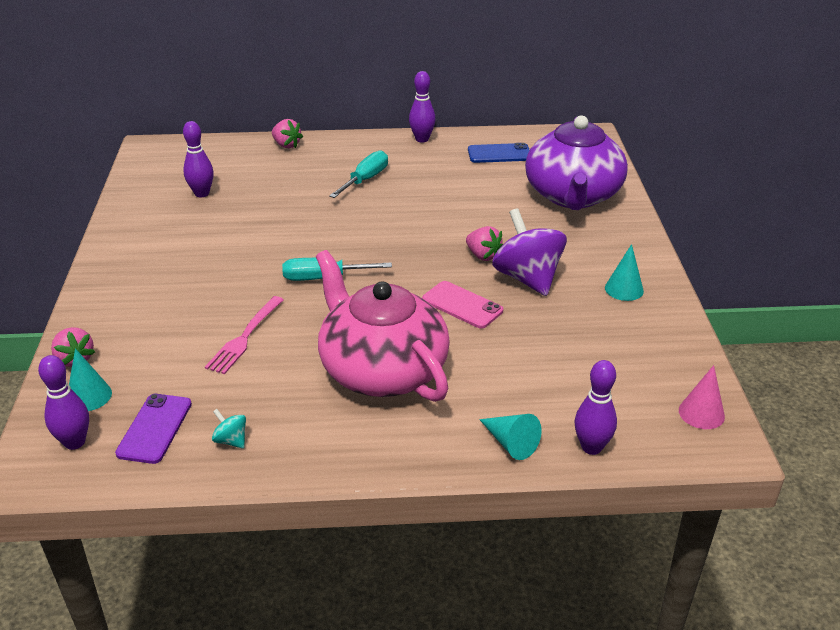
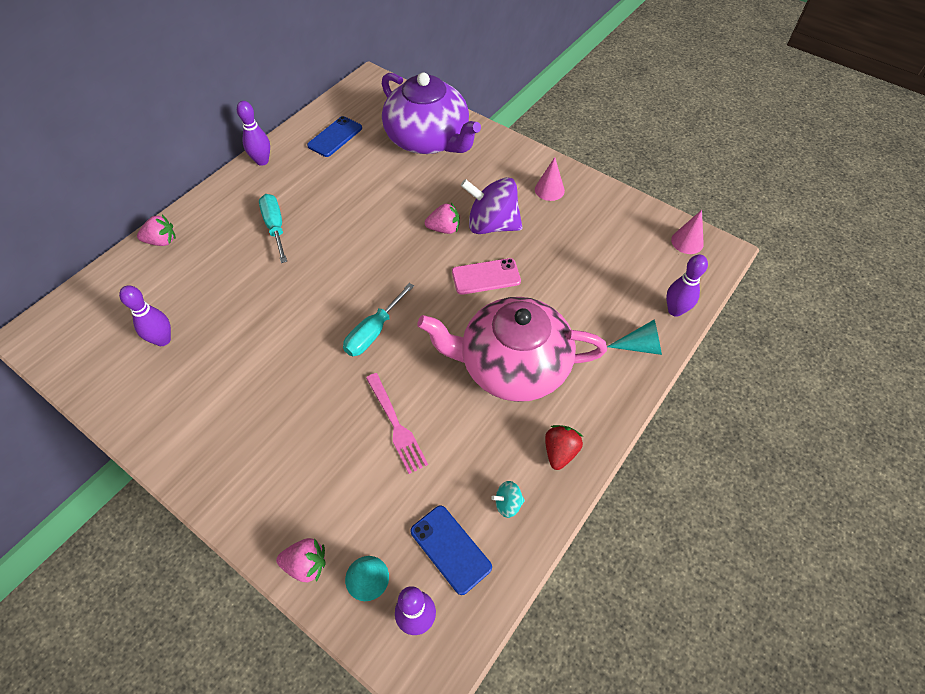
camera: 50 degrees left, 20 degrees up
(155, 428) = (450, 549): purple phone -> blue phone
(319, 447) = (560, 452): none -> red strawberry
(624, 289) = (549, 190): turquoise cone -> pink cone

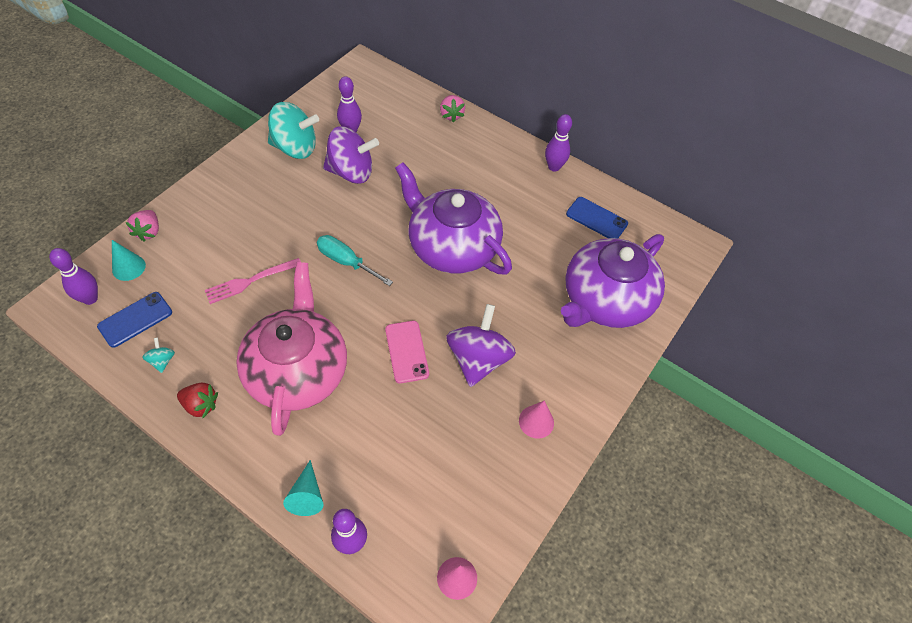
camera: 85 degrees right, 0 degrees up
(180, 400) = (295, 148): none -> turquoise spinning top
(236, 335) = (351, 172): none -> purple spinning top
(275, 227) = (469, 184): turquoise screwdriver -> none
(359, 242) = (452, 247): none -> purple teapot
(444, 229) = (471, 315): pink strawberry -> none

